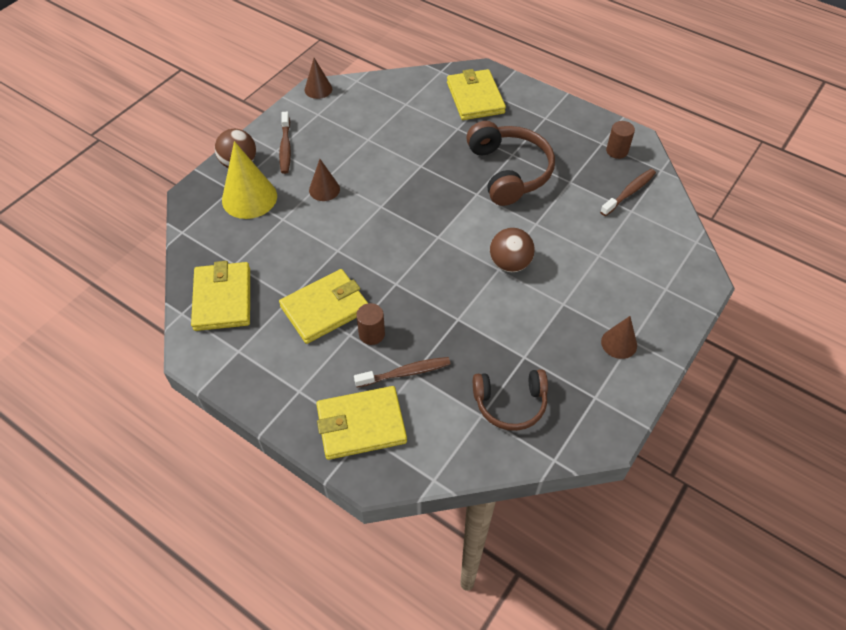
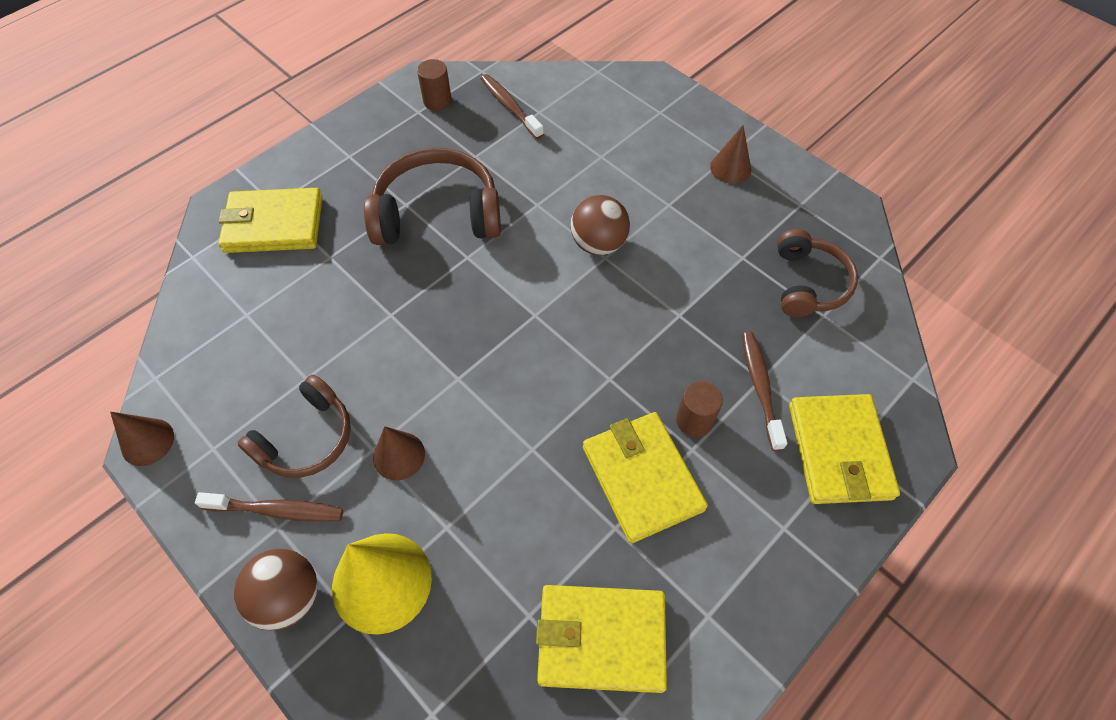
camera: 80 degrees left, 5 degrees up
(329, 148) = (306, 438): none -> brown headphones

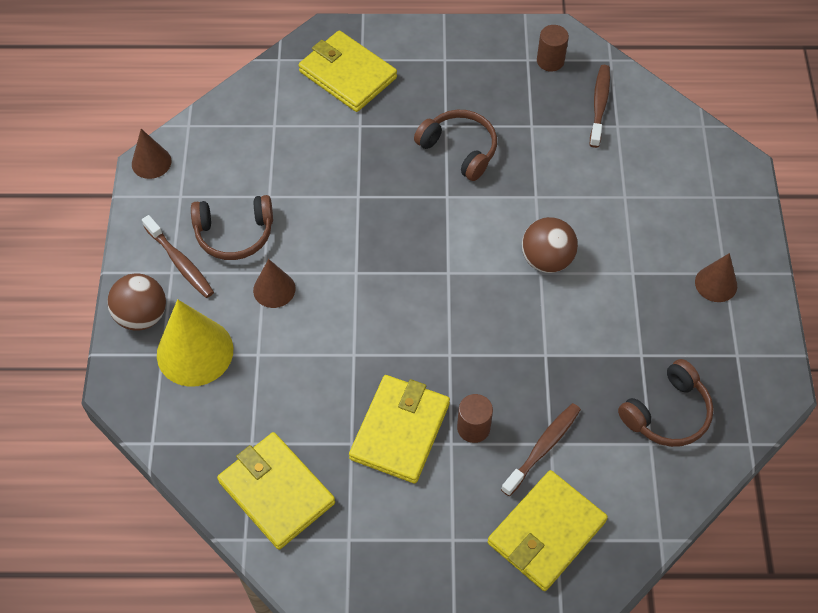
camera: 45 degrees right, 0 degrees up
(437, 214) = (459, 149): brown headphones -> brown headphones, size x0.66

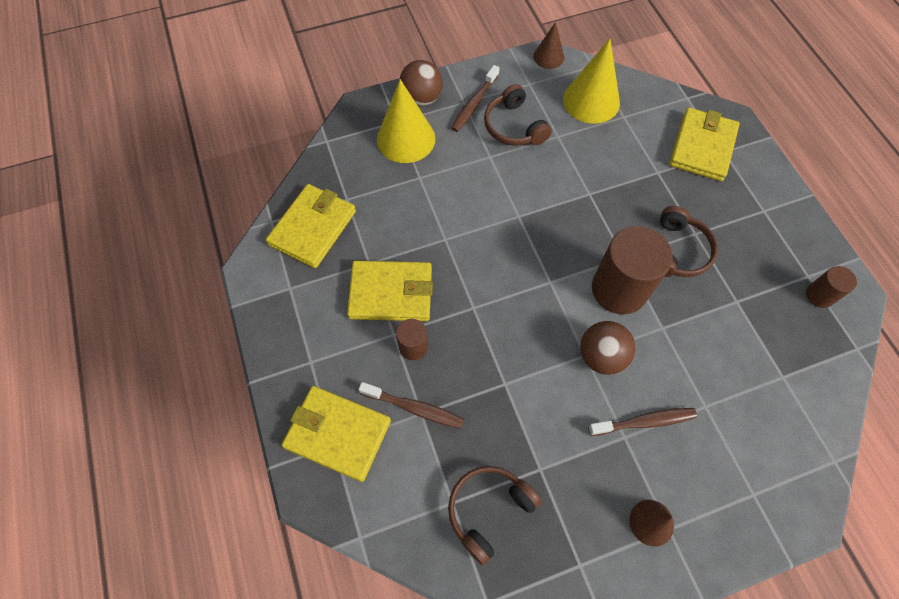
camera: 70 degrees right, 5 degrees up
(237, 146) = (591, 101): none -> yellow cone
(274, 289) = (478, 168): brown cone -> none
(481, 215) = (619, 289): none -> brown cylinder
(599, 105) = (797, 353): brown toothbrush -> brown toothbrush (644, 422)
(667, 413) = (489, 510): brown headphones -> brown headphones turned 105 degrees clockwise

